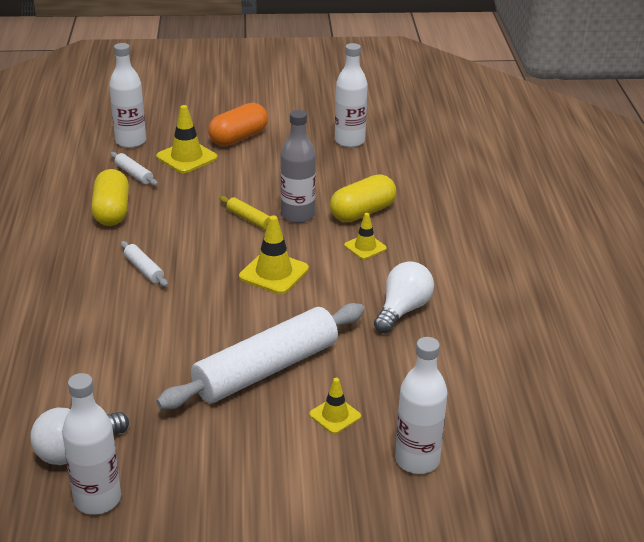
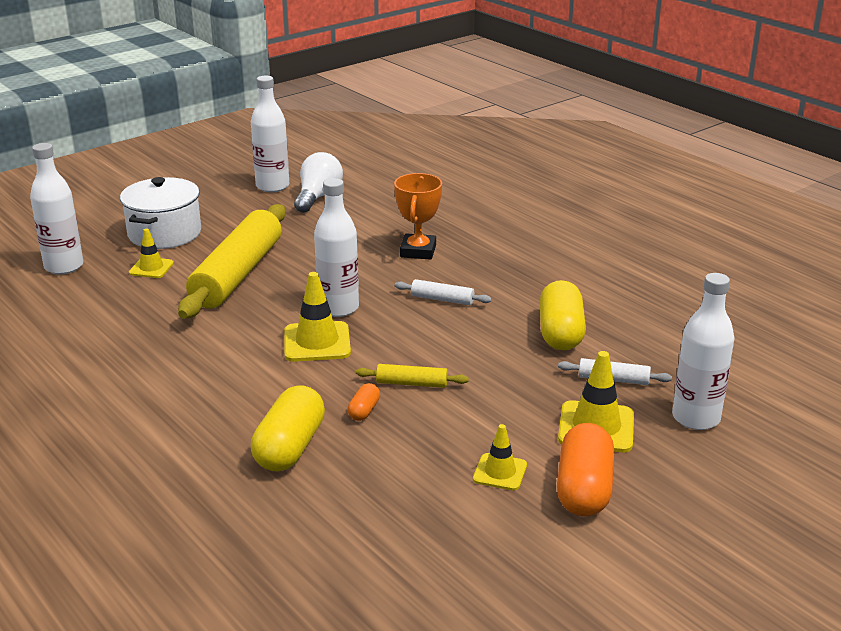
camera: 145 degrees right, 5 degrees down
(92, 325) = (418, 251): none -> orange trophy
(112, 211) = (560, 333): yellow capsule -> yellow capsule turned 45 degrees clockwise
(266, 369) = (237, 274): white rolling pin -> yellow rolling pin
(284, 466) = (164, 233): none -> white pot
(298, 215) = (364, 411): grey bottle -> orange capsule
(349, 141) = (426, 563): white bottle -> white bottle (338, 308)
(365, 247) = (246, 406): yellow traffic cone -> yellow traffic cone (500, 472)
(402, 310) = (151, 359): white light bulb -> none

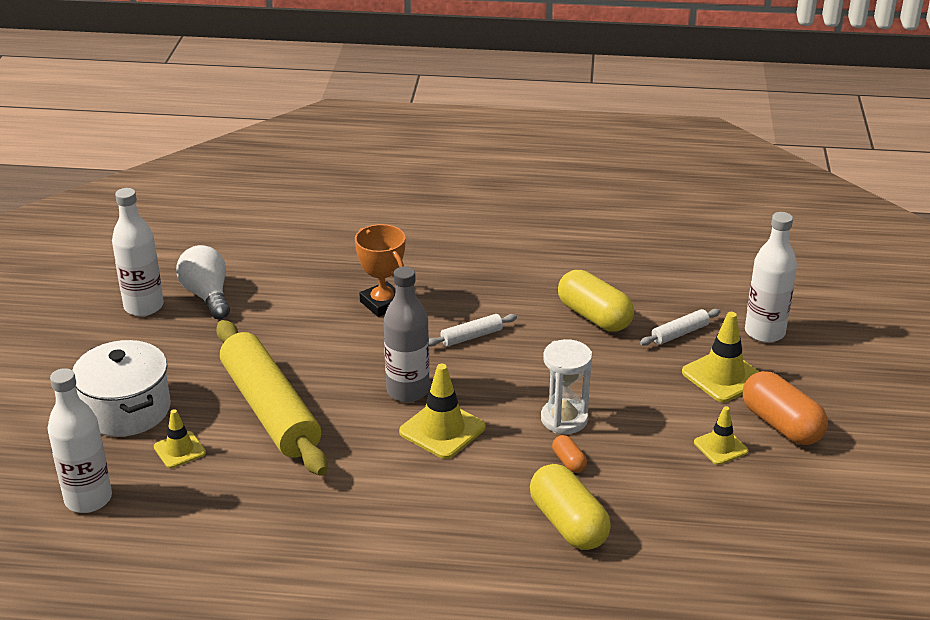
camera: 45 degrees left, 5 degrees up
(338, 308) = (408, 391): white bottle -> grey bottle
(412, 383) = (564, 419): yellow rolling pin -> white hourglass

